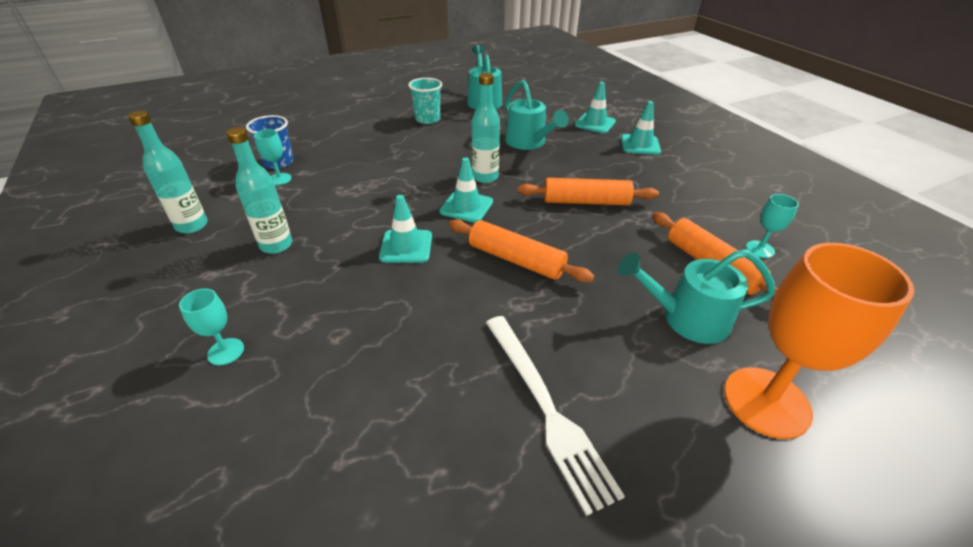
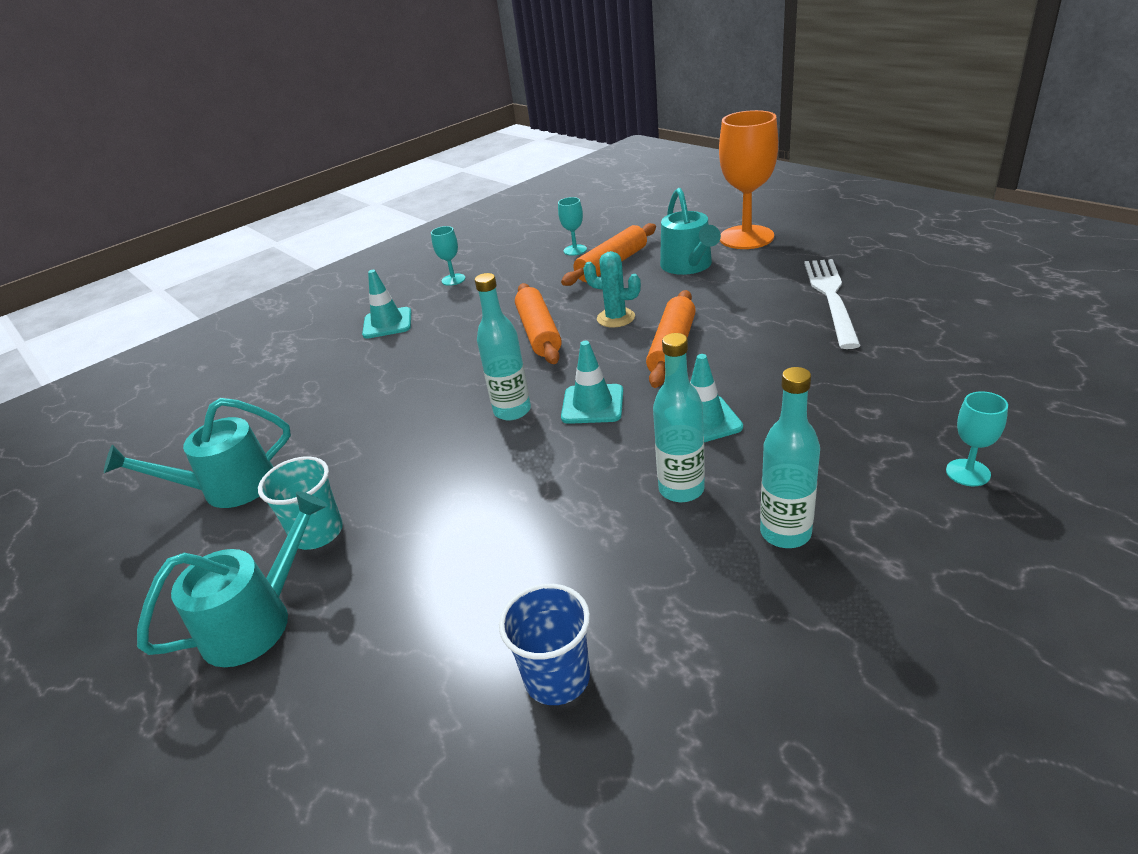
camera: 100 degrees left, 5 degrees down
(192, 226) = (823, 673): turquoise bottle -> turquoise bottle (681, 489)
(279, 179) = (617, 636): turquoise goblet -> turquoise goblet (453, 279)
(529, 143) = (398, 401): turquoise watering can -> turquoise watering can (258, 619)
(546, 407) = (831, 298): white fork -> white fork turned 45 degrees counterclockwise
(589, 242) = (616, 318): none -> turquoise cactus
(595, 123) = (325, 363): turquoise traffic cone -> none

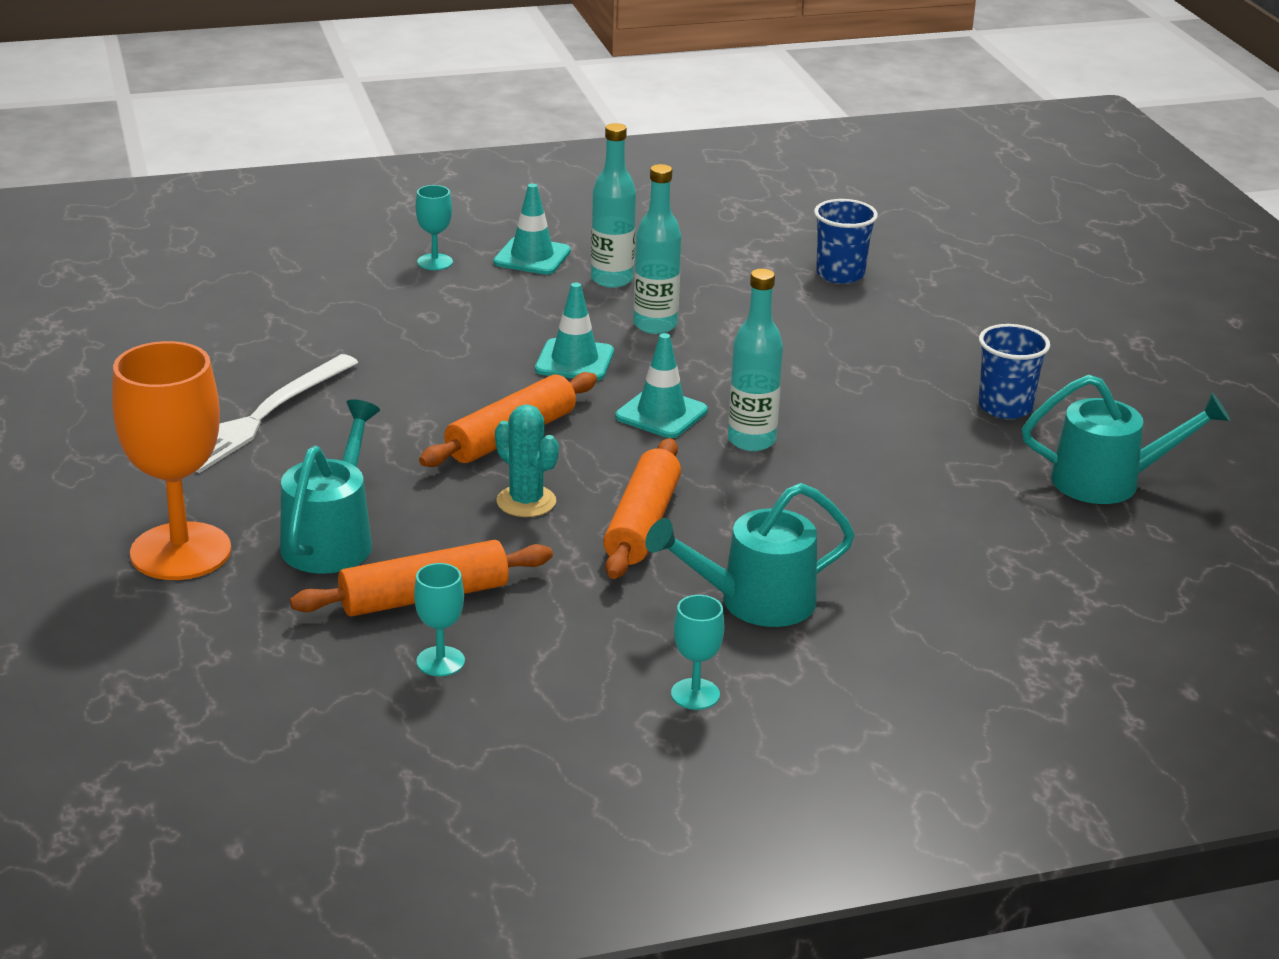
camera: 160 degrees left, 5 degrees down
(258, 619) = (1063, 367): turquoise watering can -> turquoise watering can (754, 602)
(317, 533) = (1005, 407): turquoise cup -> blue cup
(387, 323) = (853, 643): turquoise traffic cone -> turquoise traffic cone (532, 257)

